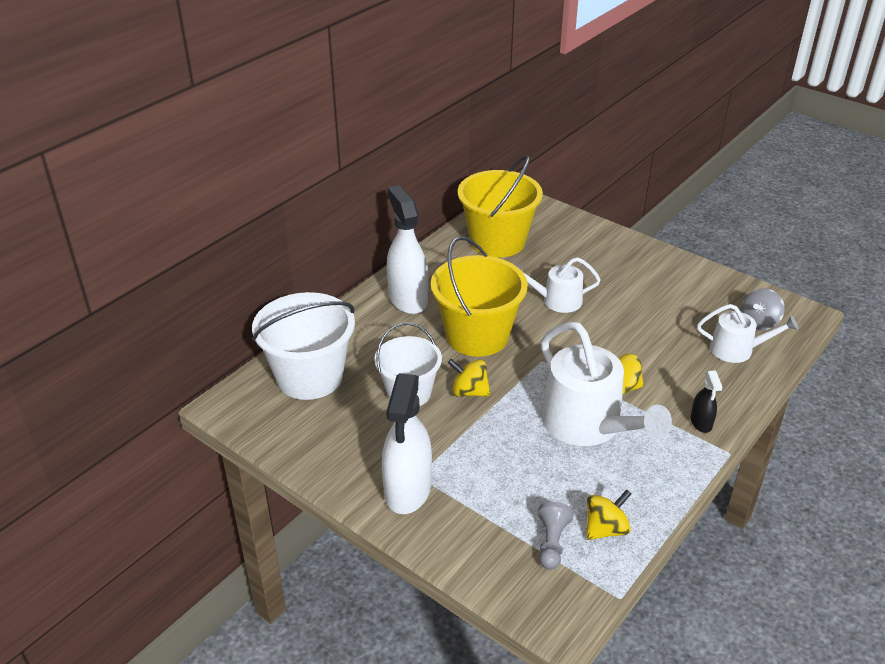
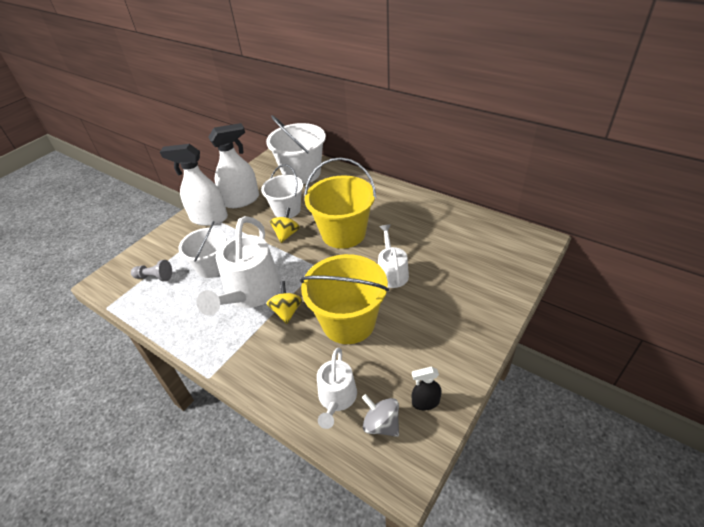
camera: 90 degrees right, 5 degrees up
(408, 299) = (380, 199): white spray bottle -> white spray bottle (241, 200)
(497, 241) = (466, 235): yellow bucket -> yellow bucket (348, 322)
(533, 472) = (211, 267): none -> white bucket
(588, 424) = (250, 292): white watering can -> white watering can turned 45 degrees counterclockwise
(605, 529) = (157, 301): yellow spinning top -> none
(701, 423) = (244, 361): black spray bottle -> black spray bottle (425, 402)

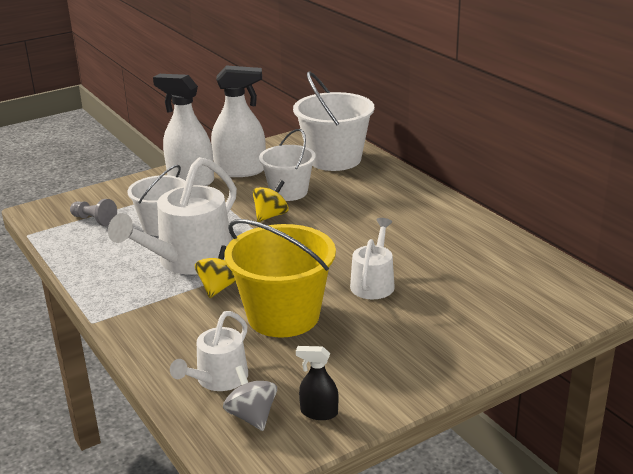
camera: 20 degrees right, 15 degrees down
(343, 233) = (342, 231): yellow bucket -> none

